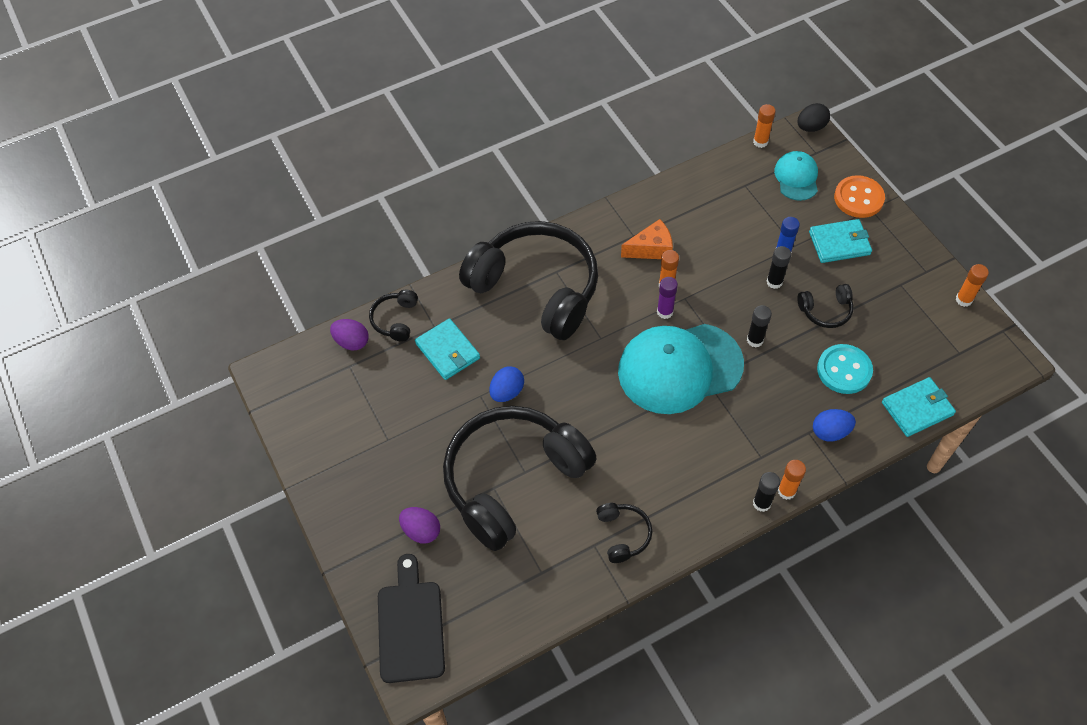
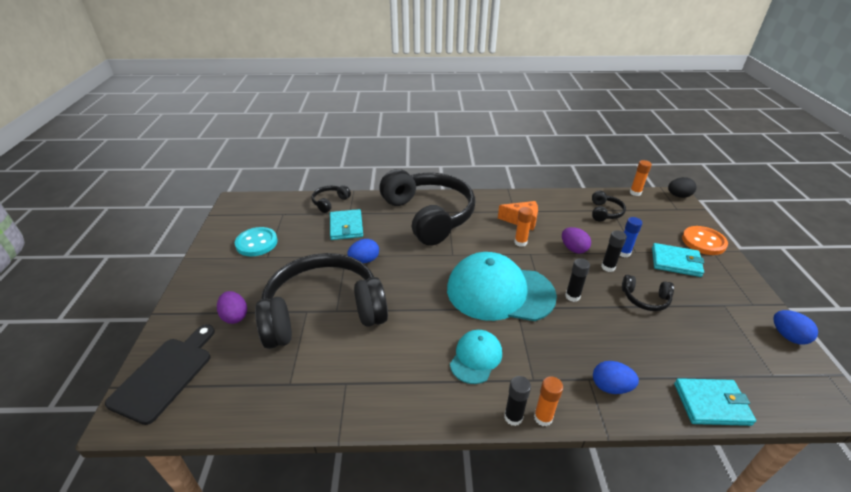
camera: 25 degrees right, 20 degrees down
(352, 342) = (295, 204): purple egg -> purple egg (573, 249)
(623, 534) = (375, 386): black headphones -> black headphones (605, 212)
(665, 312) = (510, 256): purple glue stick -> none
(796, 177) = (655, 217): turquoise cap -> turquoise cap (476, 358)
(844, 370) = (645, 345): turquoise button -> turquoise button (256, 243)
(963, 300) = (787, 336): orange glue stick -> blue egg

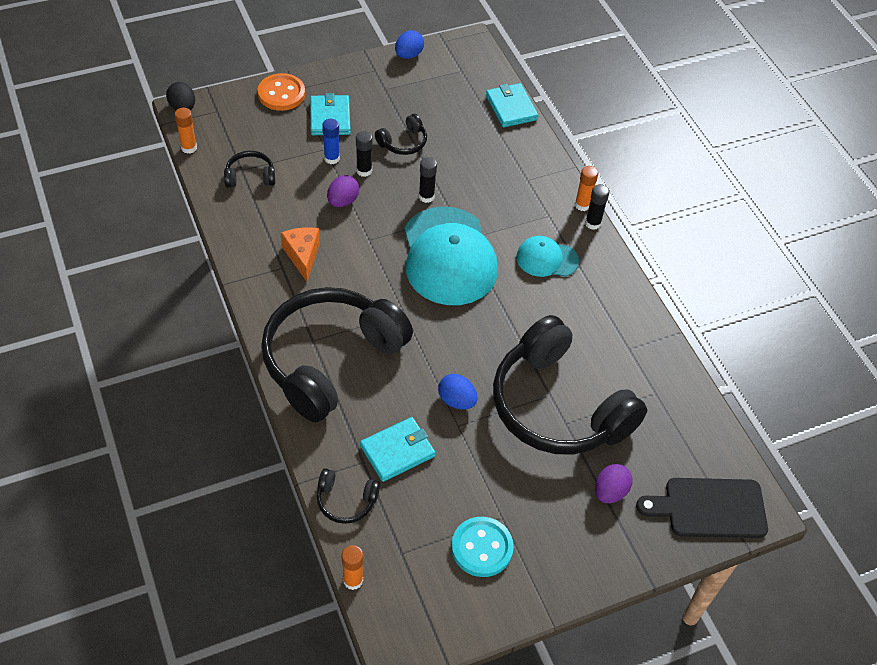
camera: 115 degrees left, 15 degrees up
(520, 242) = (351, 251): orange glue stick -> orange glue stick (353, 580)
(610, 387) = (528, 165): blue egg -> none
(645, 299) = (403, 142): black headphones -> black headphones turned 60 degrees clockwise

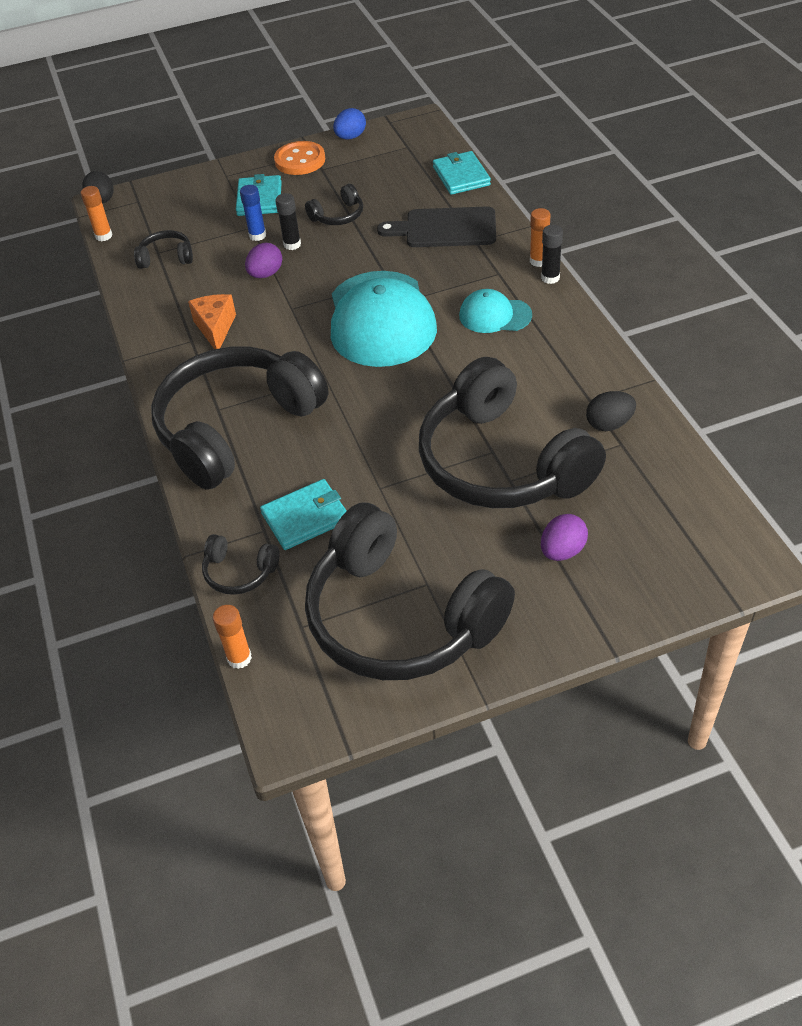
camera: 10 degrees right, 5 degrees down
(281, 94) = (209, 181): orange button -> orange button (300, 160)
(426, 197) = (360, 264): black glue stick -> none
(456, 400) = (380, 462): blue egg -> none
(482, 548) = (400, 618): turquoise button -> black headphones
(645, 374) = (609, 424): none -> black egg
(709, 508) = (688, 564): black cutting board -> black cutting board (445, 228)

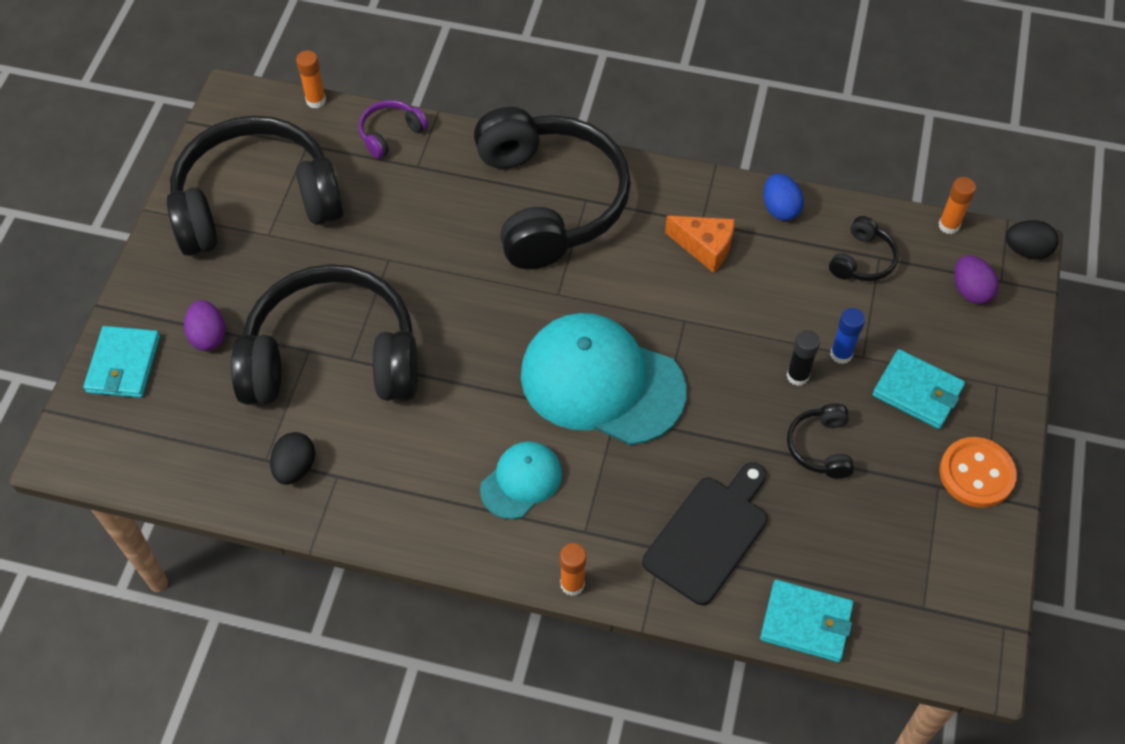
camera: 120 degrees right, 10 degrees up
(239, 572) = (390, 133): black headphones -> purple headphones
(266, 274) = (761, 327): purple egg -> purple egg (970, 290)
(305, 517) = (404, 197): turquoise wallet -> turquoise wallet (123, 364)
(350, 137) = (995, 558): blue egg -> blue egg (780, 208)
(550, 278) = (535, 574): black glue stick -> none

